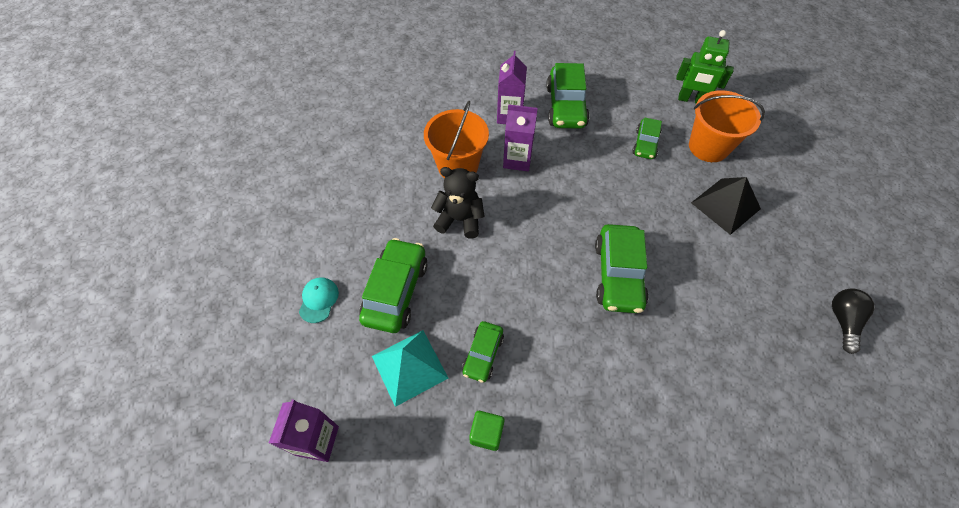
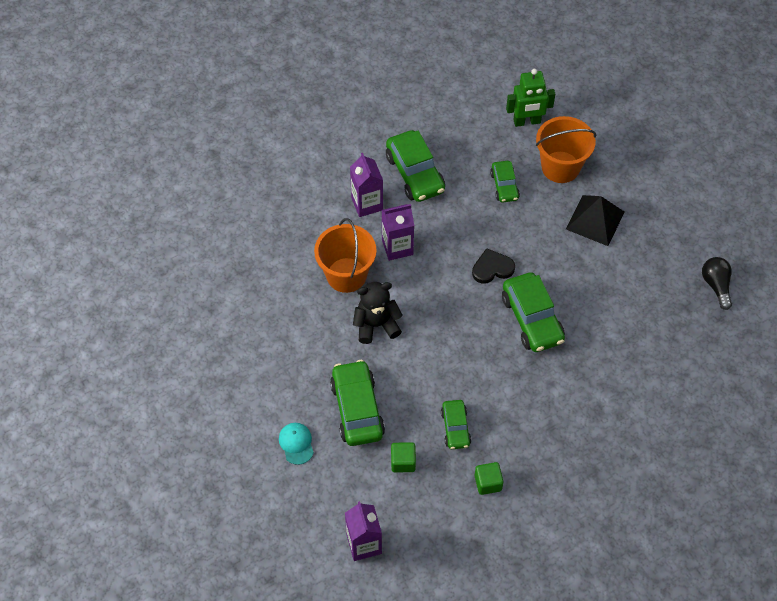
camera: 25 degrees left, 0 degrees up
(409, 366) = (403, 462): turquoise pyramid -> green cube
(599, 211) = (492, 268): none -> black heart

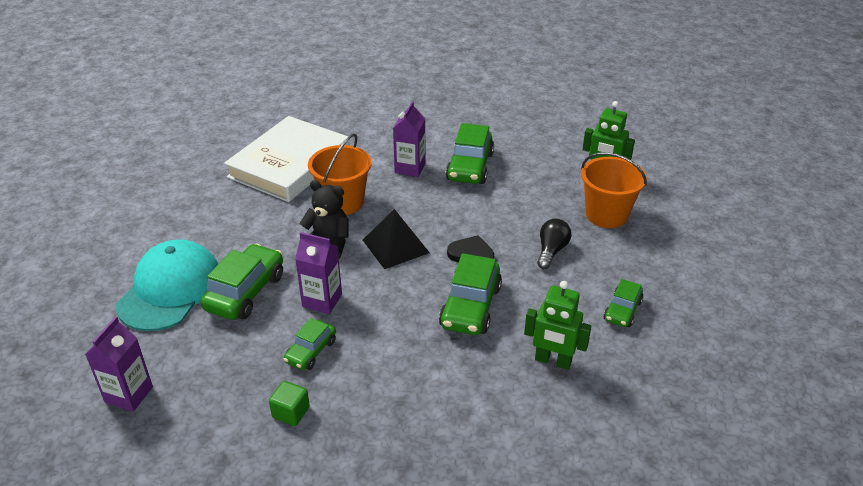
camera: 35 degrees right, 20 degrees down
(260, 259) = (290, 164): none -> white book
(296, 443) = (170, 289): turquoise cap -> turquoise cap, size x2.43
(397, 247) = (404, 204): purple carton -> purple carton (322, 300)
(403, 462) = (236, 351): green cube -> none
(504, 186) = (540, 205): green car -> green car (622, 311)
(595, 220) = (605, 264): black pyramid -> black pyramid (395, 246)
(622, 331) = (553, 361): none -> green robot
(716, 285) = (695, 374): black light bulb -> black light bulb (551, 251)

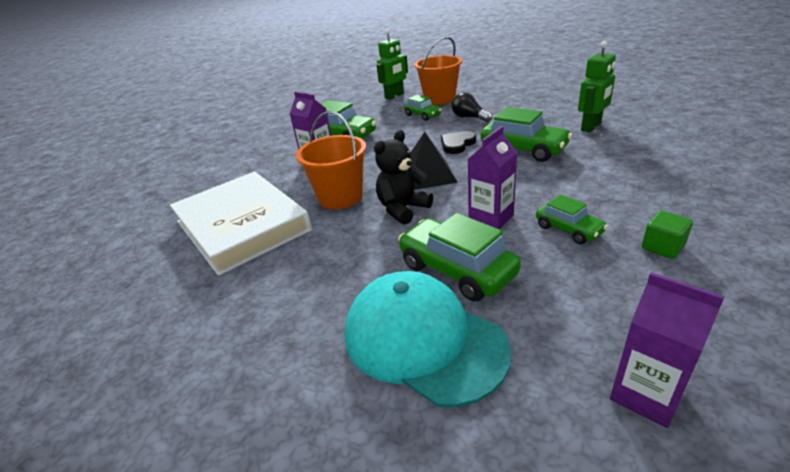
camera: 65 degrees left, 5 degrees down
(622, 311) = (542, 103): green car -> green car (422, 115)

